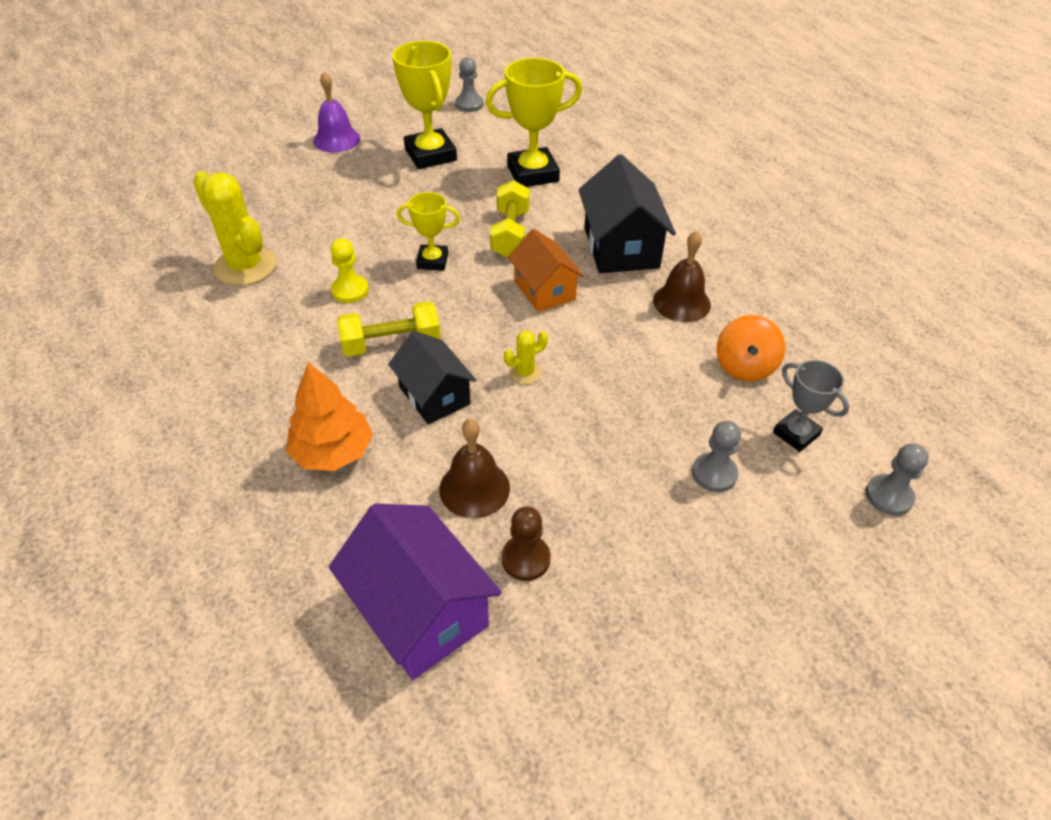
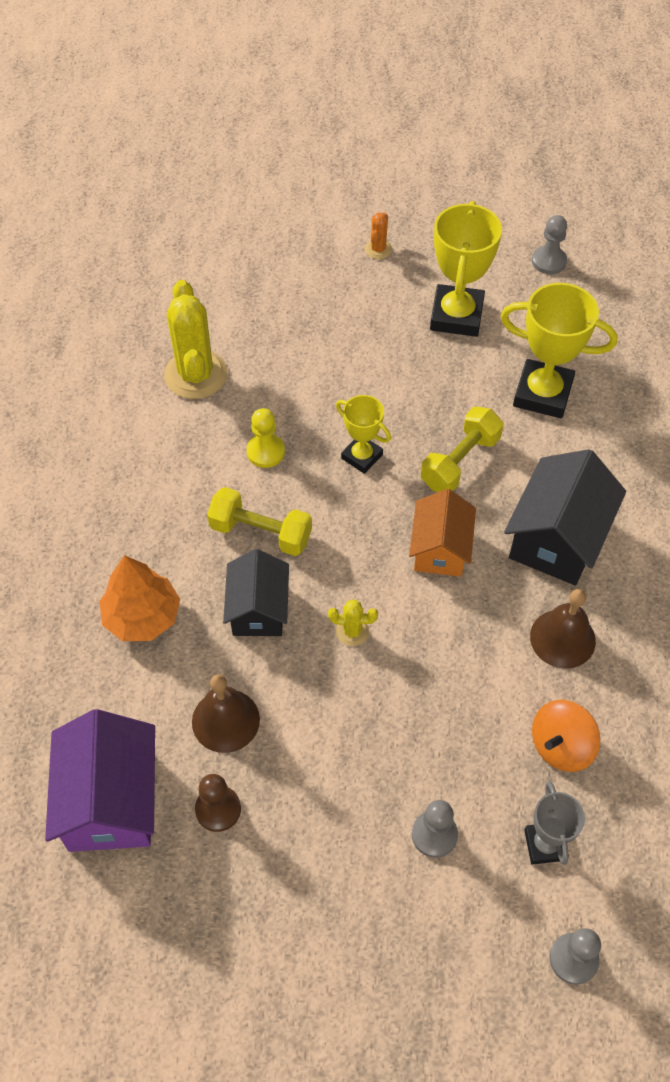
camera: 35 degrees right, 10 degrees up
(336, 139) = (378, 249): purple bell -> orange cactus

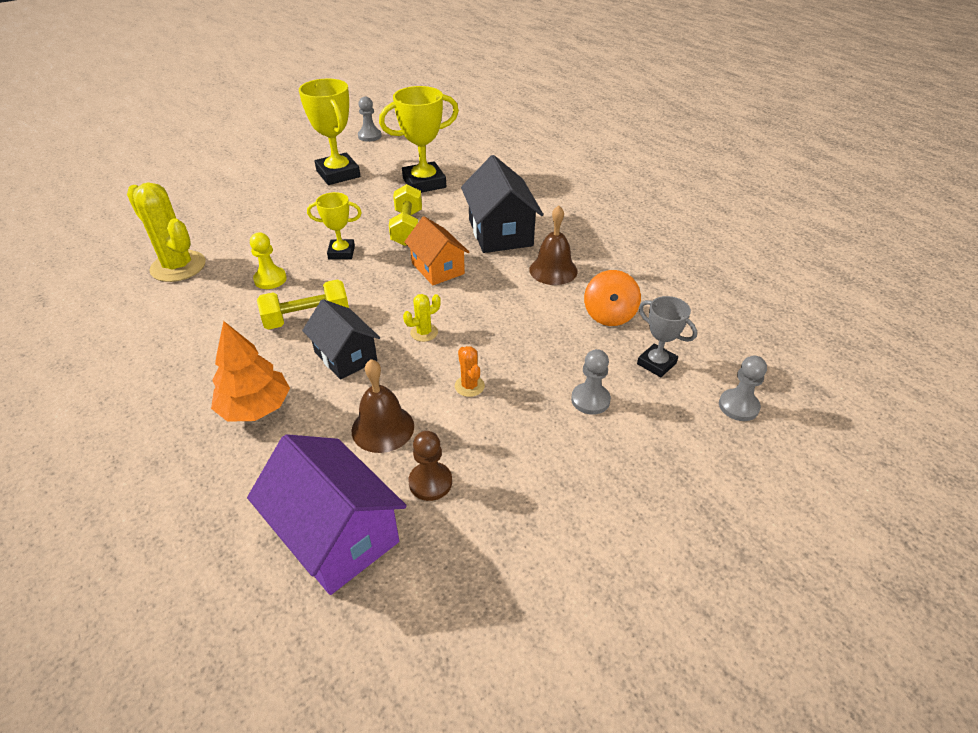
camera: 40 degrees left, 15 degrees down
(378, 249) = (258, 167): orange cactus -> orange cactus (469, 386)

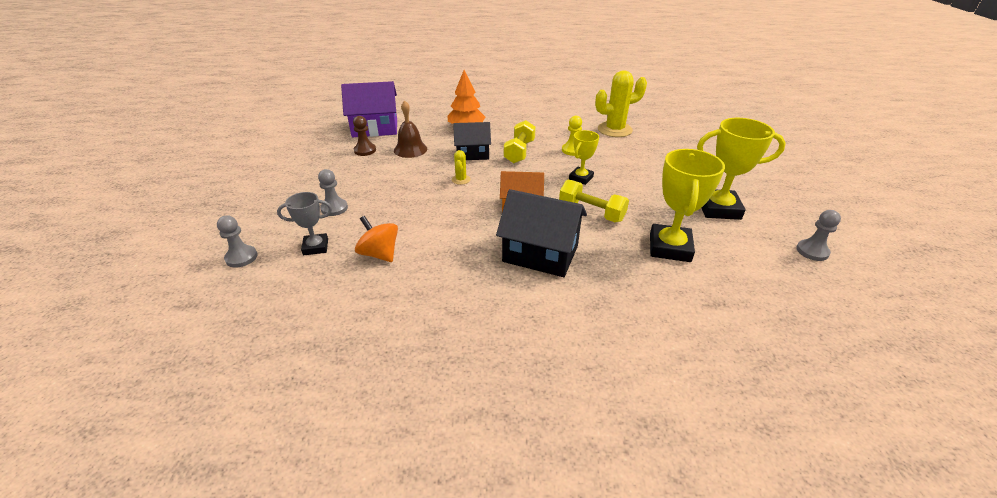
camera: 125 degrees right, 5 degrees down
(469, 386) = (401, 178): orange cactus -> none
(553, 270) = (459, 255): brown bell -> none

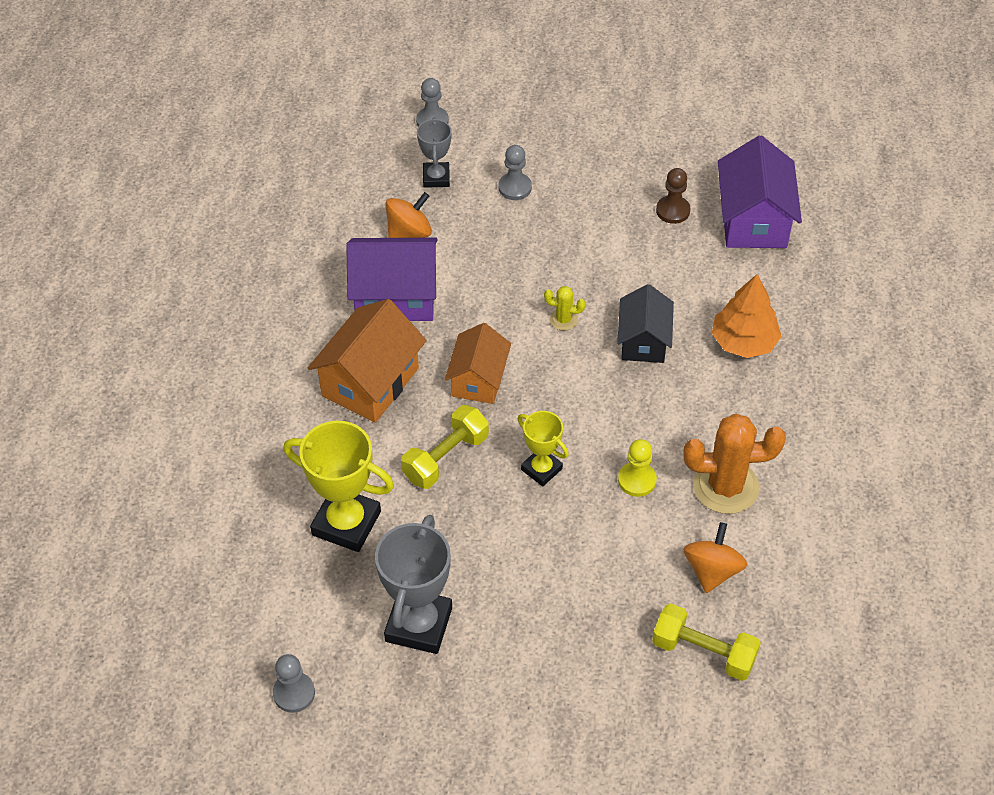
camera: 100 degrees right, 15 degrees up
(410, 149) = (669, 264): brown bell -> none
(451, 252) = (395, 297): none -> purple house
(519, 152) = (641, 404): yellow dumbbell -> yellow dumbbell (703, 652)
(540, 254) = (370, 382): black house -> orange house
(563, 129) = (725, 486): none -> orange cactus
(614, 130) = (712, 570): yellow cactus -> orange spinning top
(718, 209) = (418, 624): yellow trophy -> grey trophy

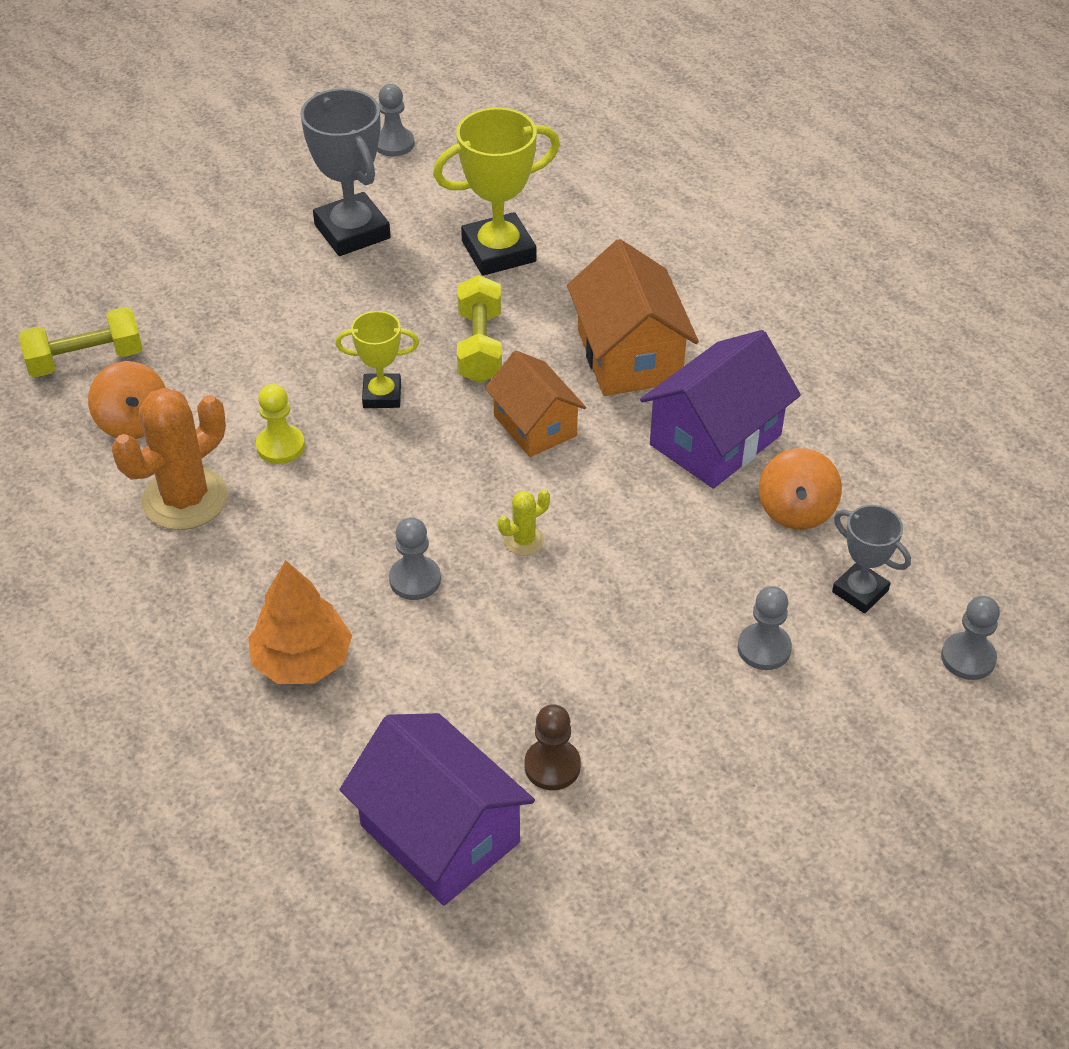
camera: 135 degrees right, 5 degrees down
(643, 341) = (415, 579): black house -> grey pawn

